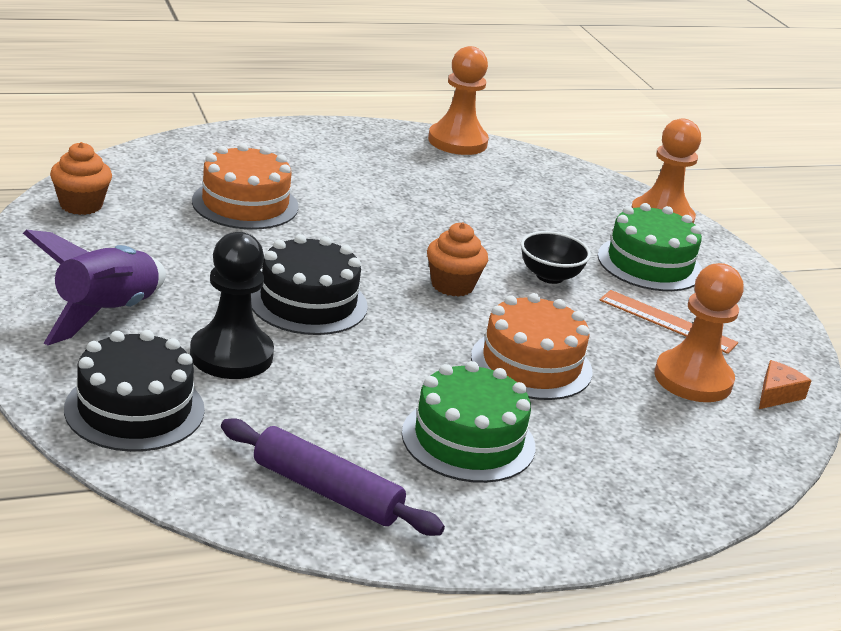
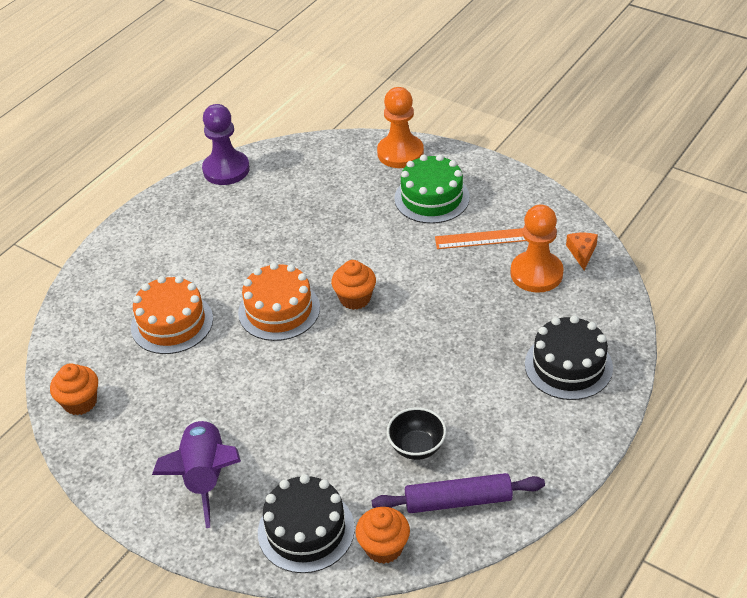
camera: 30 degrees left, 15 degrees up
(190, 473) = (384, 547): none -> orange cupcake
(231, 355) = (307, 449): black pawn -> none
(308, 303) = (299, 375): black cake -> black cake (568, 366)
(457, 142) = (226, 169): orange pawn -> purple pawn
(468, 440) = (482, 408): green cake -> none
(531, 364) = (455, 327): orange cake -> orange cake (279, 310)
(550, 276) = (394, 250): black bowl -> black bowl (417, 447)

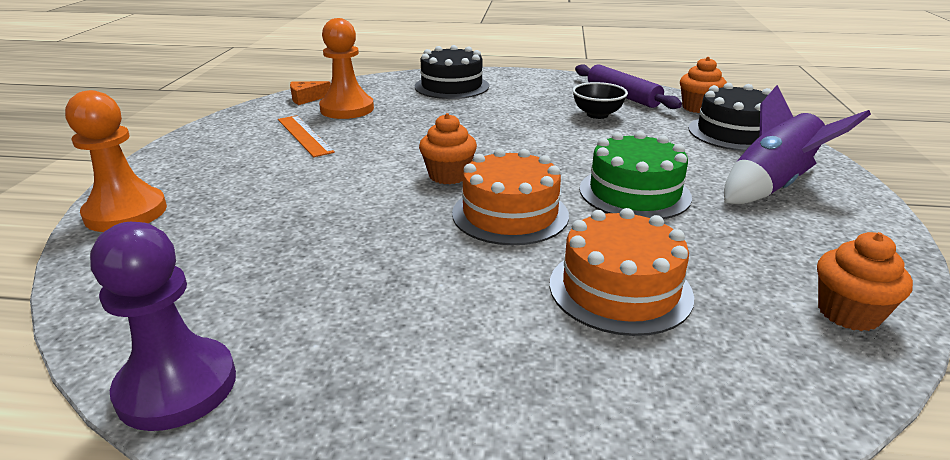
camera: 120 degrees left, 15 degrees down
(432, 198) = (236, 172): green cake -> green cake (634, 193)

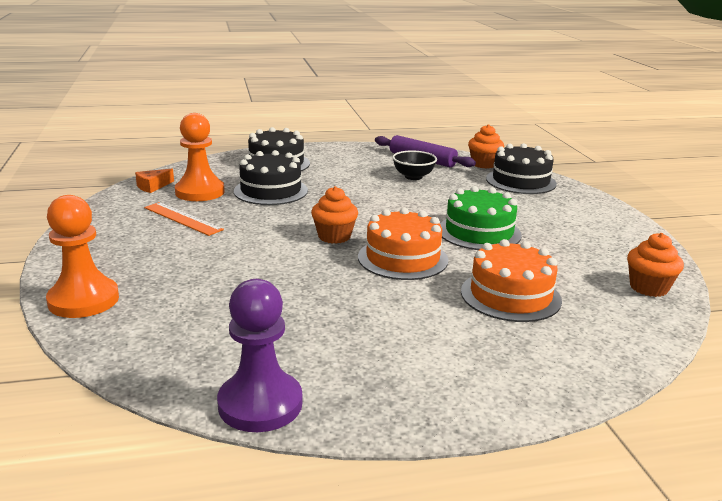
camera: 20 degrees left, 5 degrees down
(421, 115) = (271, 191): none -> black cake
(772, 186) = (565, 217): purple rocket -> none

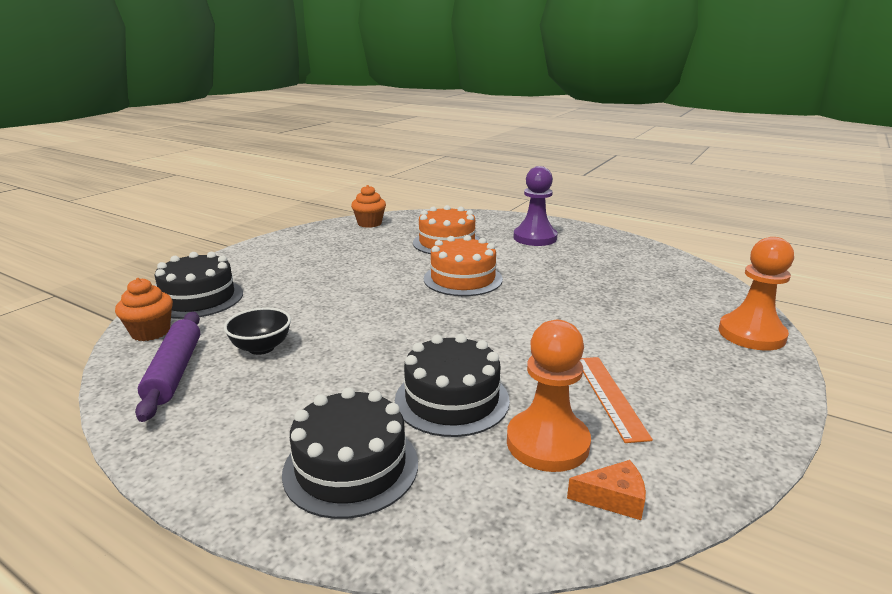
camera: 135 degrees left, 0 degrees up
(260, 404) = (651, 250): purple pawn -> purple pawn (535, 238)
(334, 236) = (481, 312): orange cupcake -> none
(479, 232) = (368, 275): green cake -> none

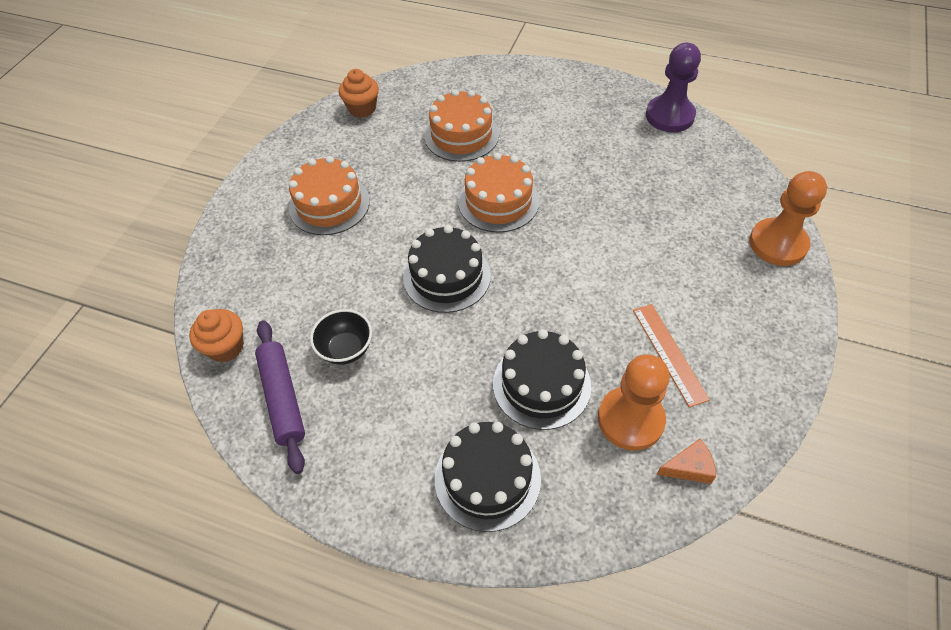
camera: 10 degrees left, 30 degrees up
(198, 298) = (243, 285): black cake -> black cake (447, 276)
(308, 265) = (329, 204): none -> orange cake
(535, 238) = (552, 109): purple pawn -> purple pawn (669, 116)

